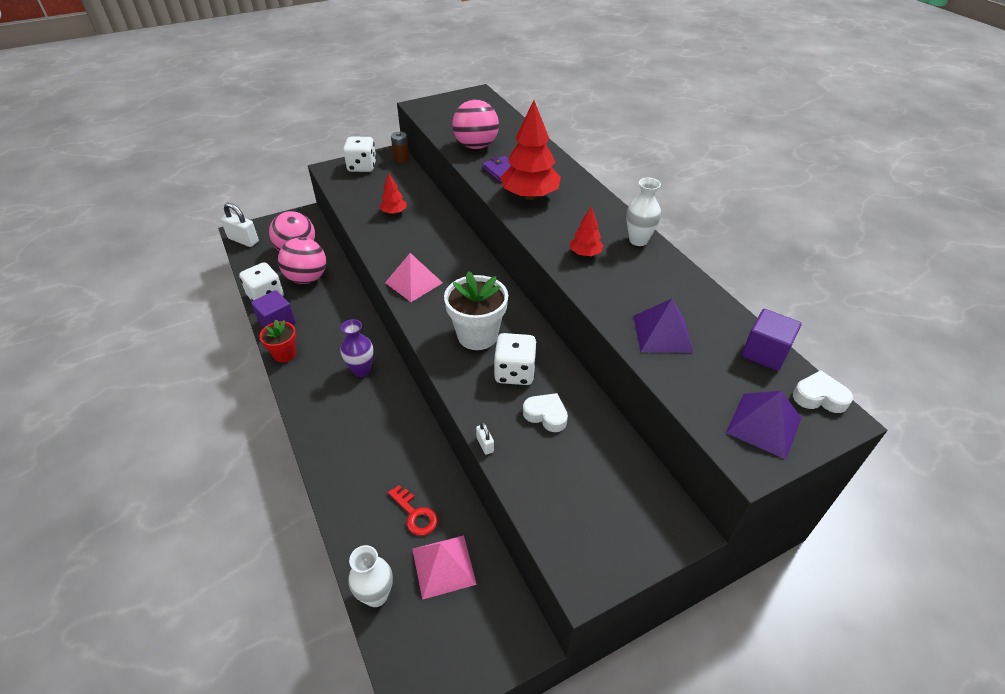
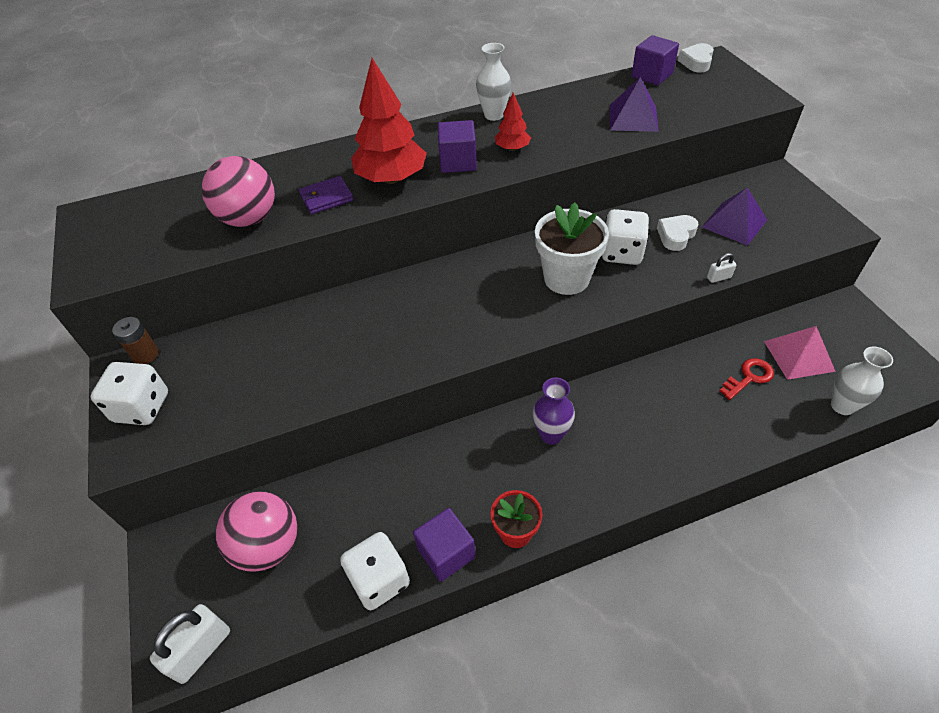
camera: 80 degrees left, 5 degrees up
(307, 278) = (347, 521): pink ball -> none
(394, 212) = (297, 359): red tree -> none
(413, 282) = (466, 334): pink pyramid -> none
(558, 225) = (458, 162): none -> purple cube
(763, 425) = (730, 88): purple pyramid -> purple pyramid (734, 223)

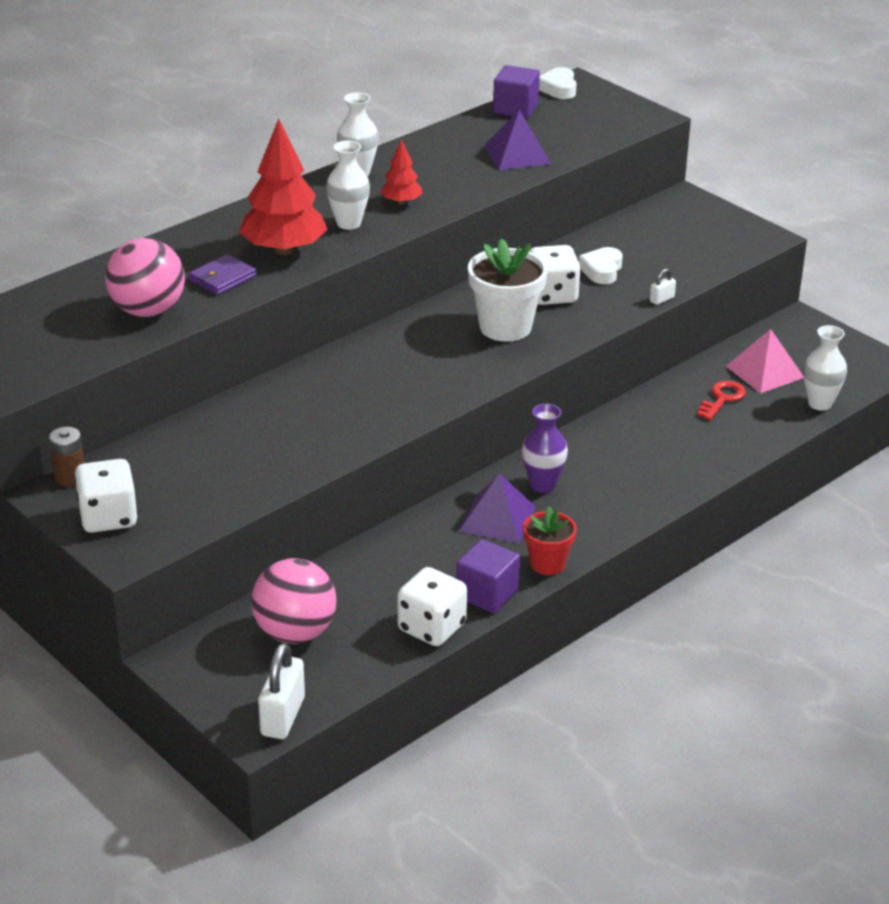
camera: 25 degrees left, 15 degrees down
(458, 162) = (348, 223): purple cube -> white vase
(734, 223) = (657, 249): purple pyramid -> purple pyramid (497, 519)

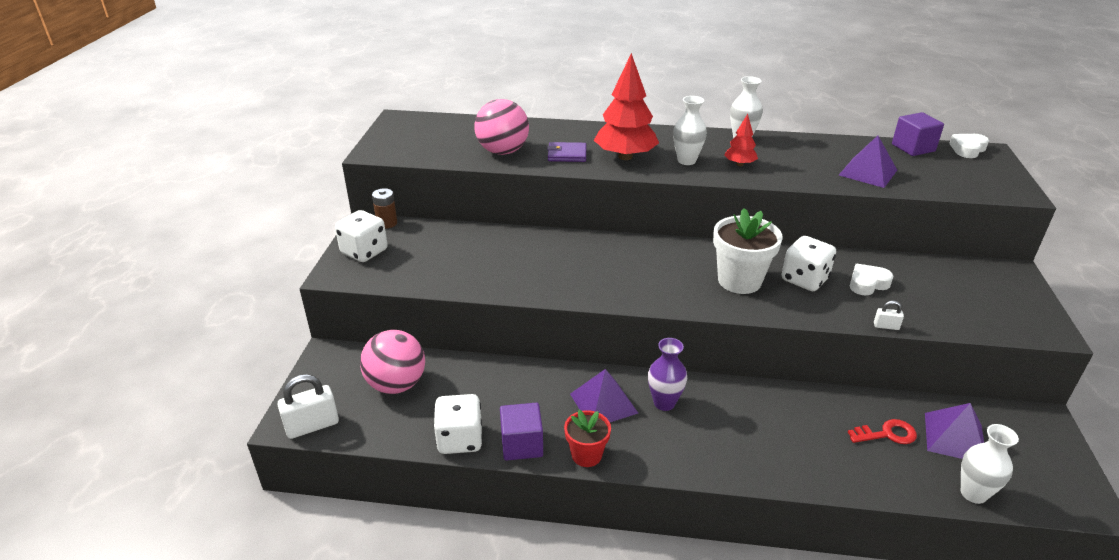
camera: 50 degrees right, 0 degrees up
(765, 372) = (954, 438): pink pyramid -> purple pyramid

